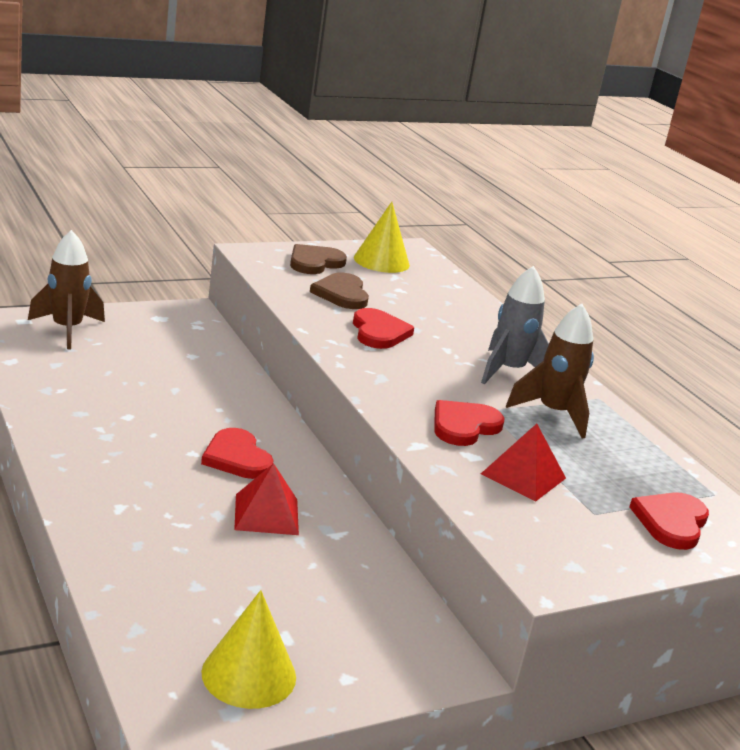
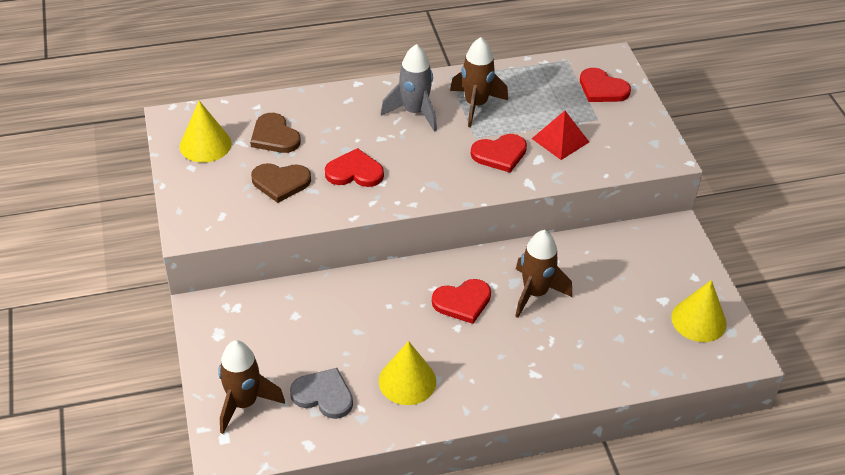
camera: 75 degrees left, 20 degrees up
(79, 369) = (323, 395): none -> grey heart
(102, 417) = (407, 381): none -> yellow cone
(266, 514) = (535, 293): red pyramid -> brown rocket
(314, 262) = (211, 190): brown heart -> brown heart (274, 136)
(464, 426) = (500, 154): red heart -> red heart turned 75 degrees counterclockwise

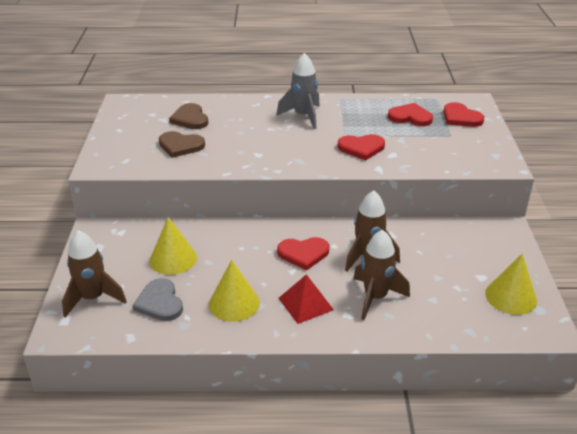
camera: 15 degrees right, 10 degrees down
(205, 144) = (137, 118): yellow cone -> yellow cone (173, 259)
(323, 395) = (160, 302): grey heart -> grey heart turned 150 degrees counterclockwise
(354, 172) = (240, 146): red heart -> red heart (410, 117)
(476, 105) = (353, 117): brown rocket -> brown rocket (375, 297)
(560, 140) = (415, 145): red pyramid -> red pyramid (305, 304)

